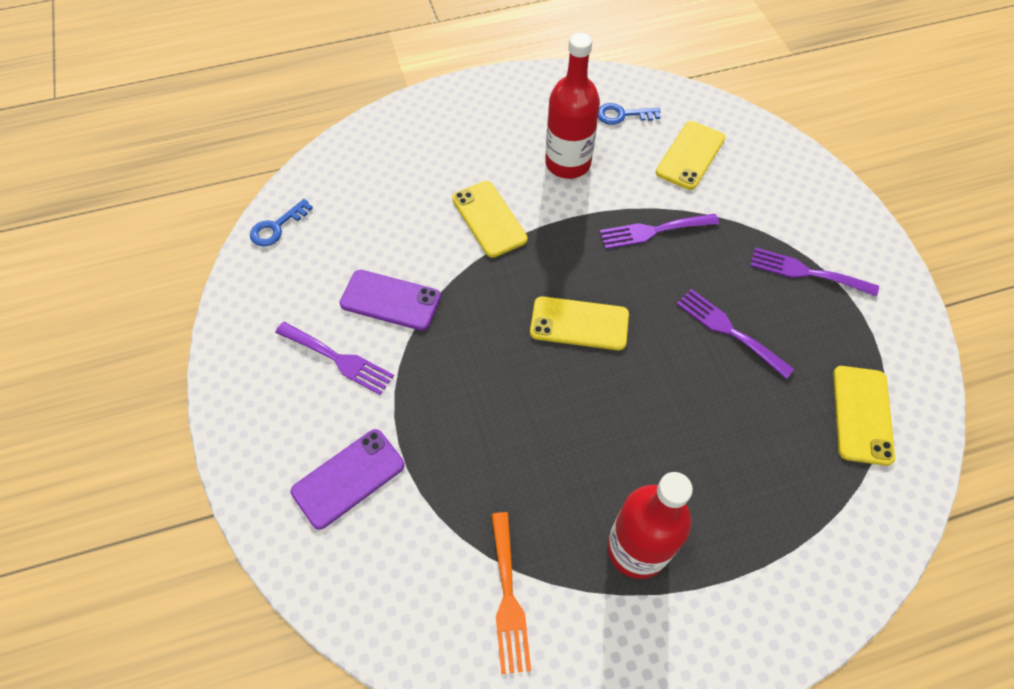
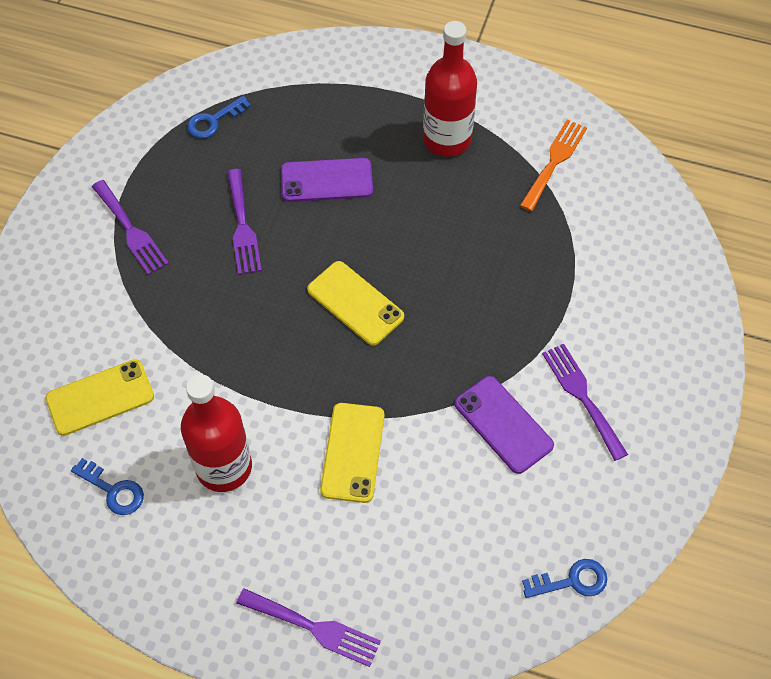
camera: 145 degrees left, 0 degrees up
(348, 478) = (624, 296): purple phone -> purple phone (326, 181)
(653, 231) = (215, 344): purple fork -> purple fork (314, 628)
(862, 415) = (214, 120): yellow phone -> blue key

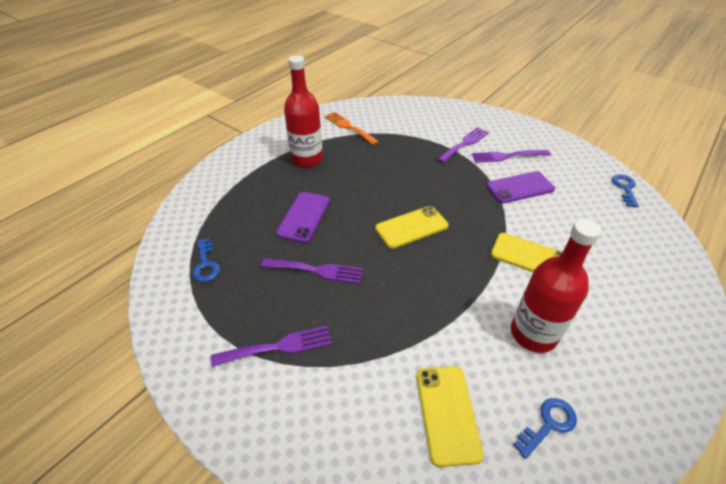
camera: 70 degrees left, 15 degrees down
(314, 628) = (671, 310): purple fork -> purple fork (464, 144)

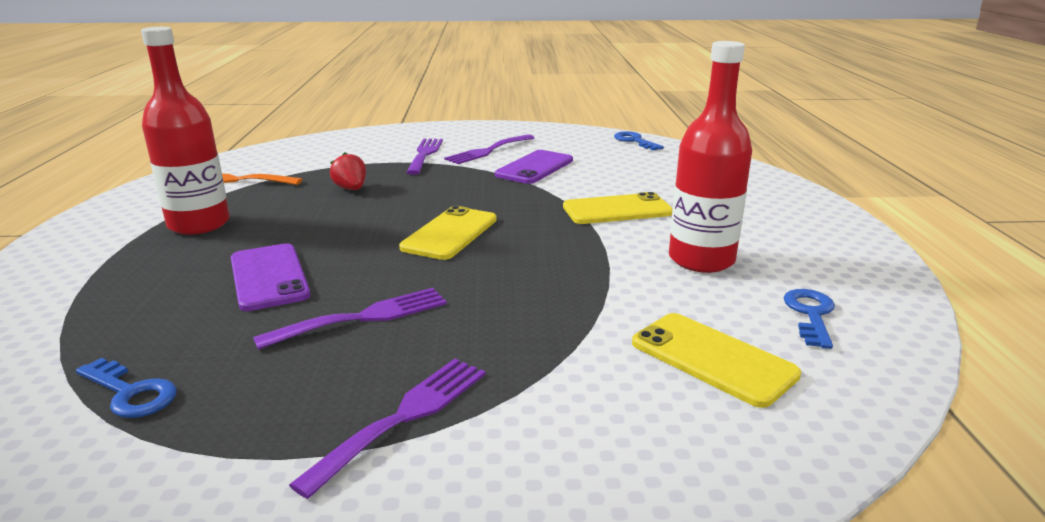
camera: 40 degrees left, 20 degrees down
(396, 161) = (351, 189): none -> red strawberry

